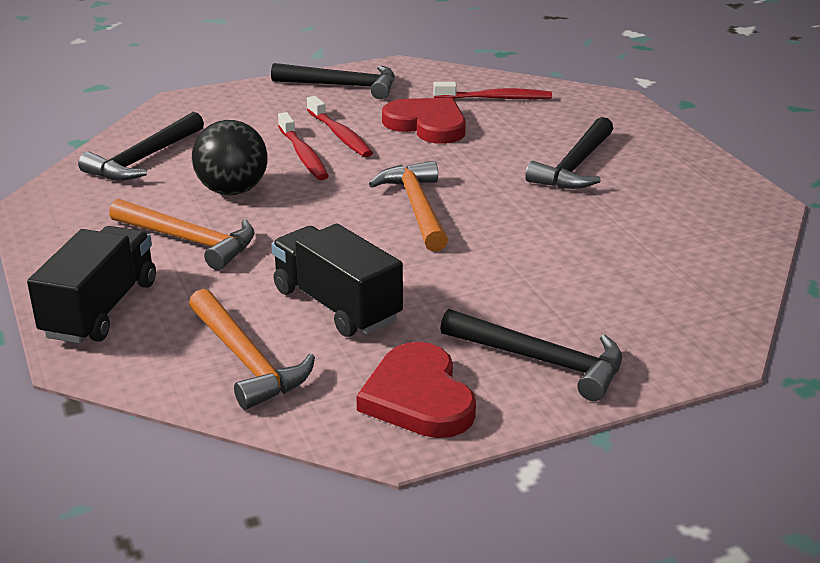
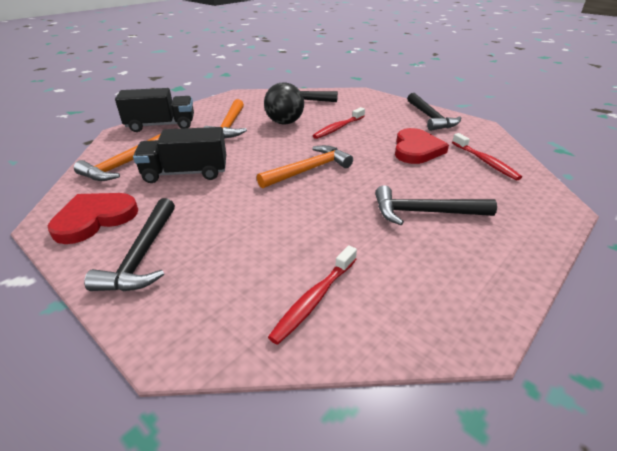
camera: 65 degrees right, 5 degrees up
(336, 305) = (185, 173): black truck -> black truck turned 120 degrees counterclockwise
(340, 135) = (371, 131): red toothbrush -> red toothbrush (314, 299)

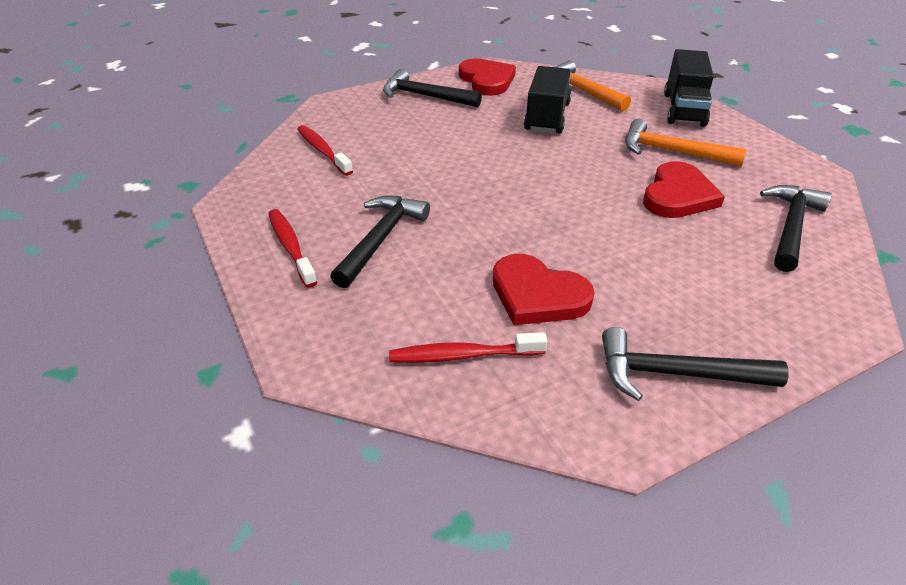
camera: 110 degrees right, 5 degrees up
(284, 122) = (678, 195): black ball -> red heart
(308, 170) = (518, 186): orange hammer -> none
(338, 128) = (645, 240): red toothbrush -> red toothbrush (291, 247)

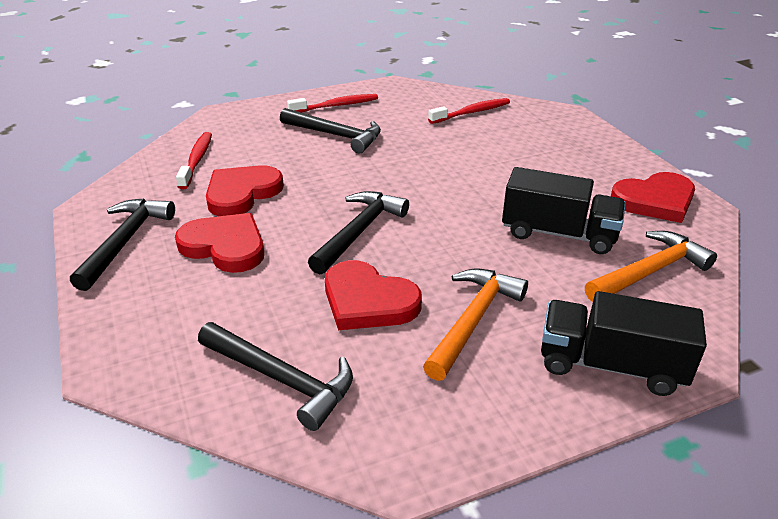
camera: 95 degrees right, 5 degrees down
(425, 96) = (595, 160): black hammer -> black hammer (359, 231)
(645, 288) = (225, 246): none -> red heart

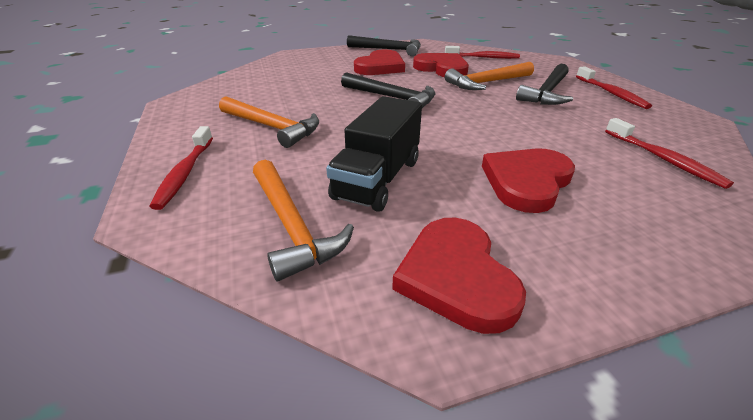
camera: 95 degrees right, 0 degrees up
(282, 379) = (259, 80): black hammer -> none
(303, 165) = (487, 83): none -> orange hammer
(368, 301) = (311, 98): red heart -> red heart (526, 182)
(610, 365) = (185, 173): black truck -> red toothbrush

